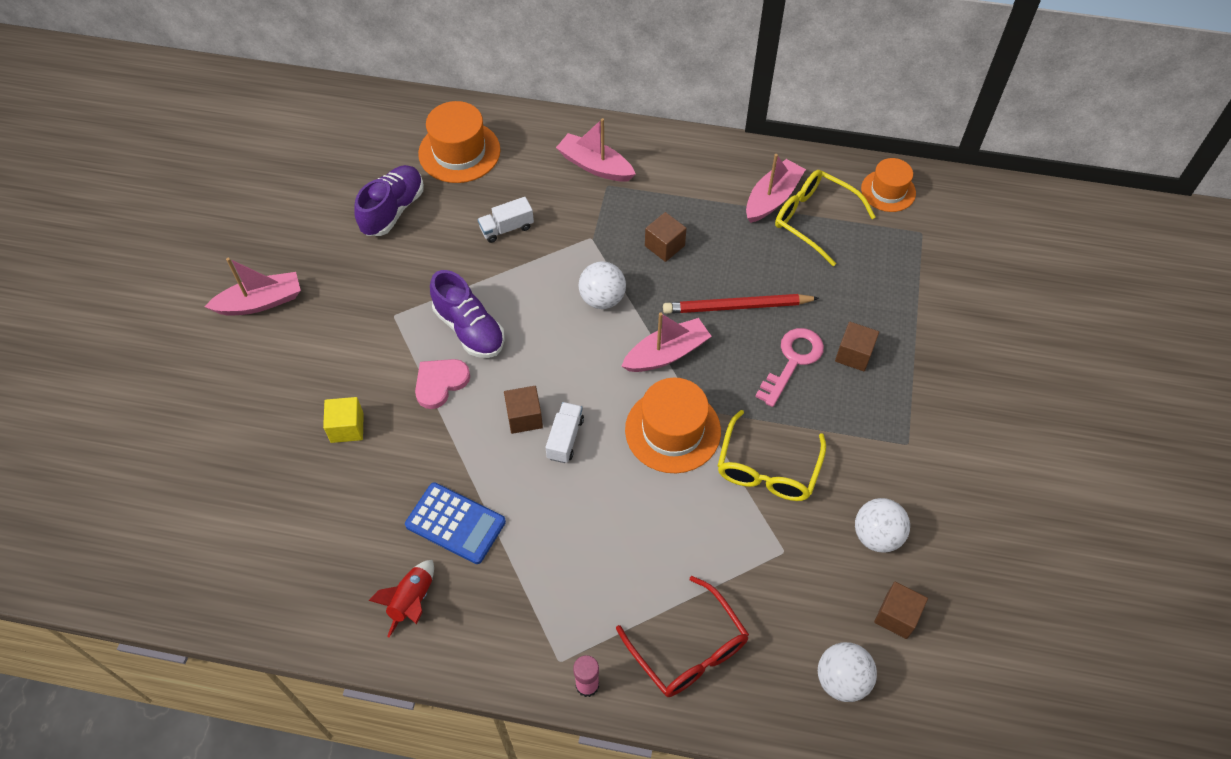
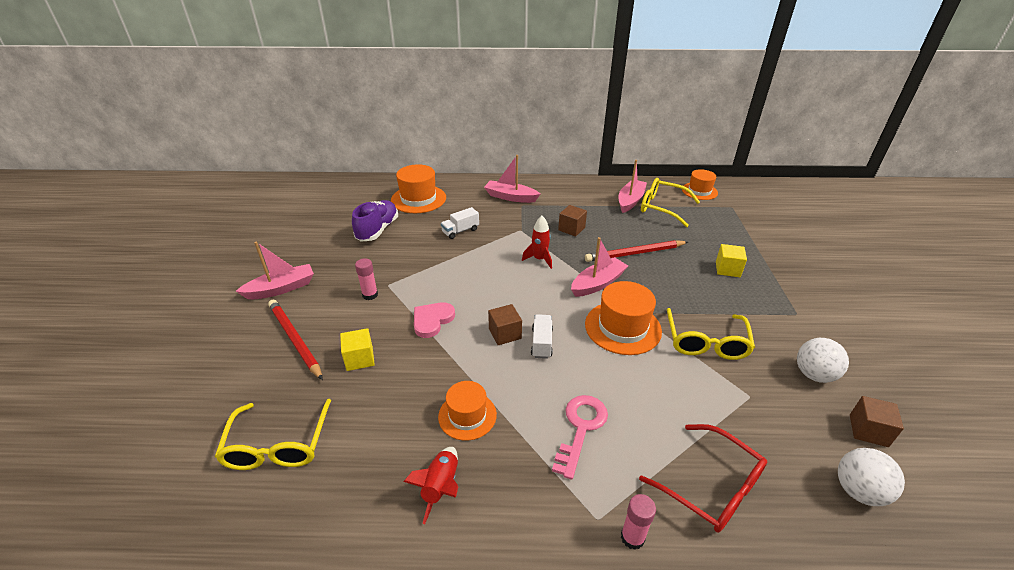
camera: 10 degrees left, 20 degrees down
(252, 526) = (278, 445): none -> yellow glasses
(274, 387) = (294, 340): none -> red pencil
(369, 329) = (370, 295): none -> pink glue stick
(455, 523) = (467, 415): blue calculator -> orange hat
(469, 329) = (447, 286): purple shoe -> none
(602, 299) = (539, 259): white ball -> red rocket
(792, 361) = (688, 277): pink key -> pink key (581, 428)
(854, 354) = (727, 269): brown cube -> yellow cube

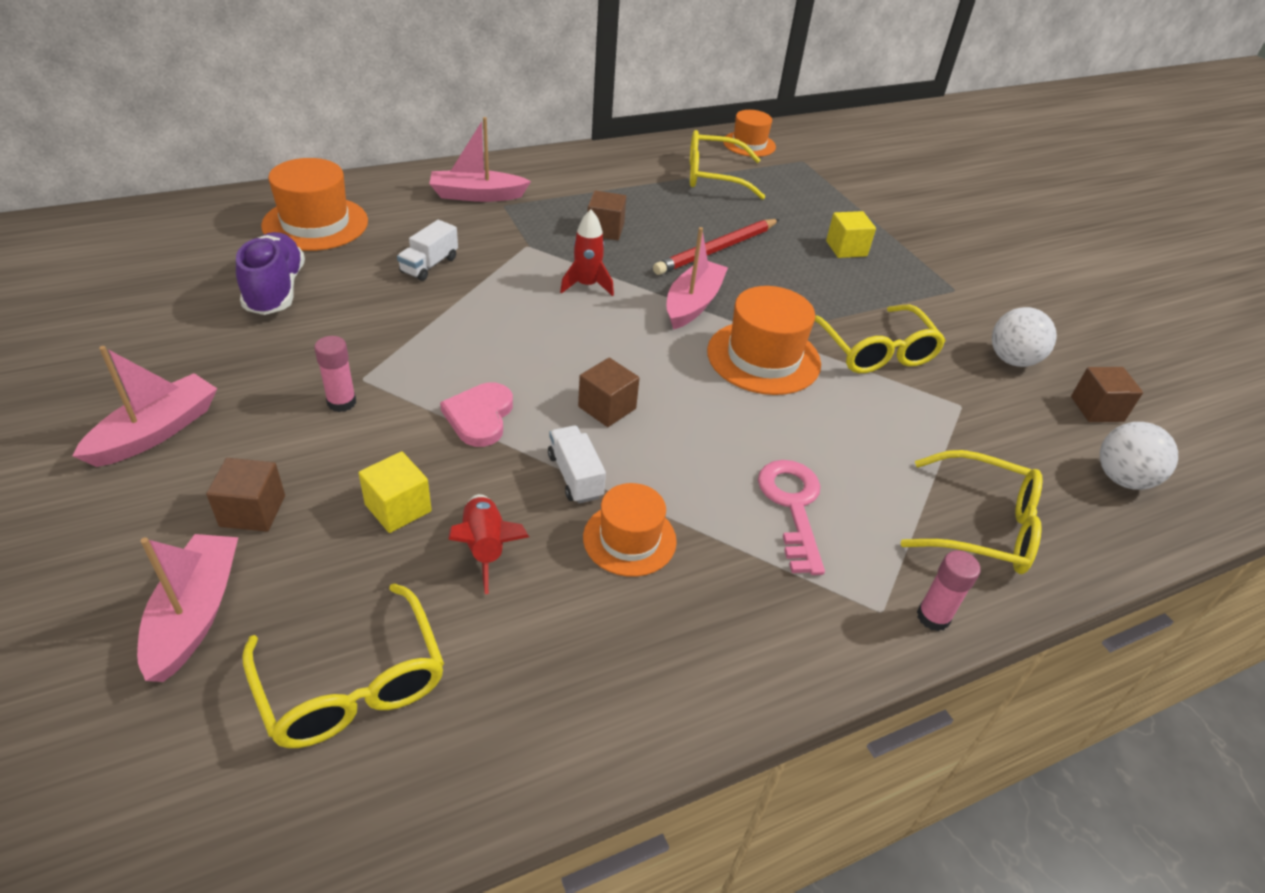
camera: 30 degrees left, 5 degrees up
(294, 340) = (252, 511): red pencil -> brown cube
(440, 487) = (657, 648): red rocket -> red rocket (485, 548)
(541, 343) = (668, 407): white truck -> white truck (575, 476)
(630, 201) = (664, 173): pink boat -> pink boat (195, 614)
(711, 487) = (982, 526): red glasses -> yellow glasses

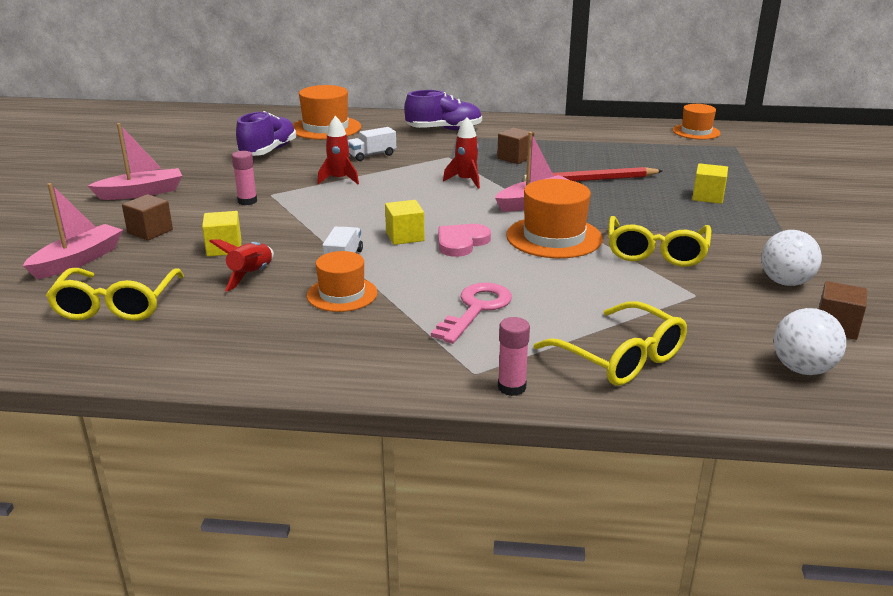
camera: 35 degrees right, 15 degrees down
(429, 323) = (339, 179): none -> red rocket
(477, 195) = (444, 130): pink boat -> purple shoe
(480, 417) = (318, 223): pink heart -> pink heart (461, 242)
(607, 408) = (405, 236): brown cube -> yellow cube
(713, 176) = (640, 144): yellow glasses -> none

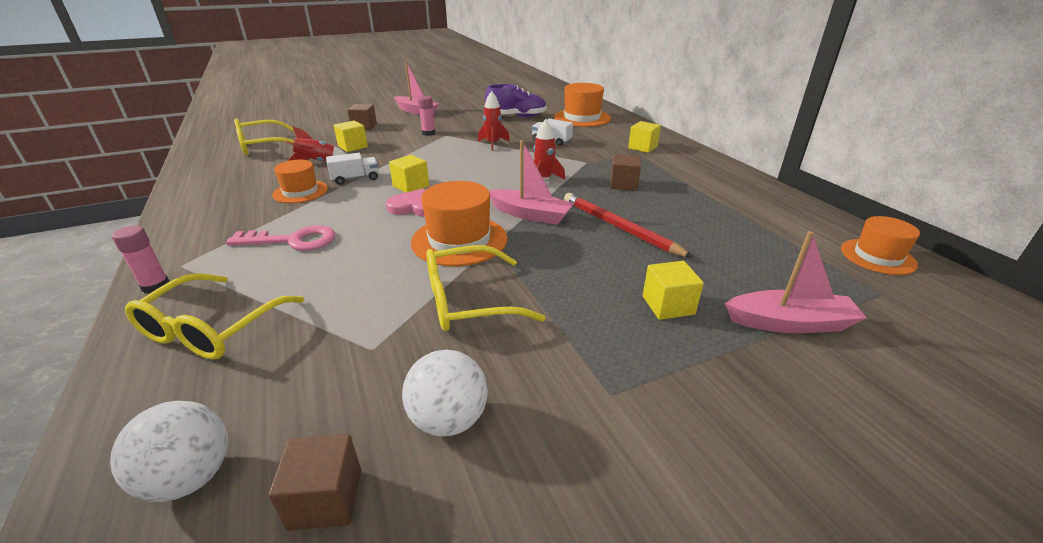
camera: 60 degrees right, 5 degrees up
(78, 260) = (316, 125): pink boat -> pink boat (789, 323)
(444, 130) = (642, 147): purple shoe -> yellow cube

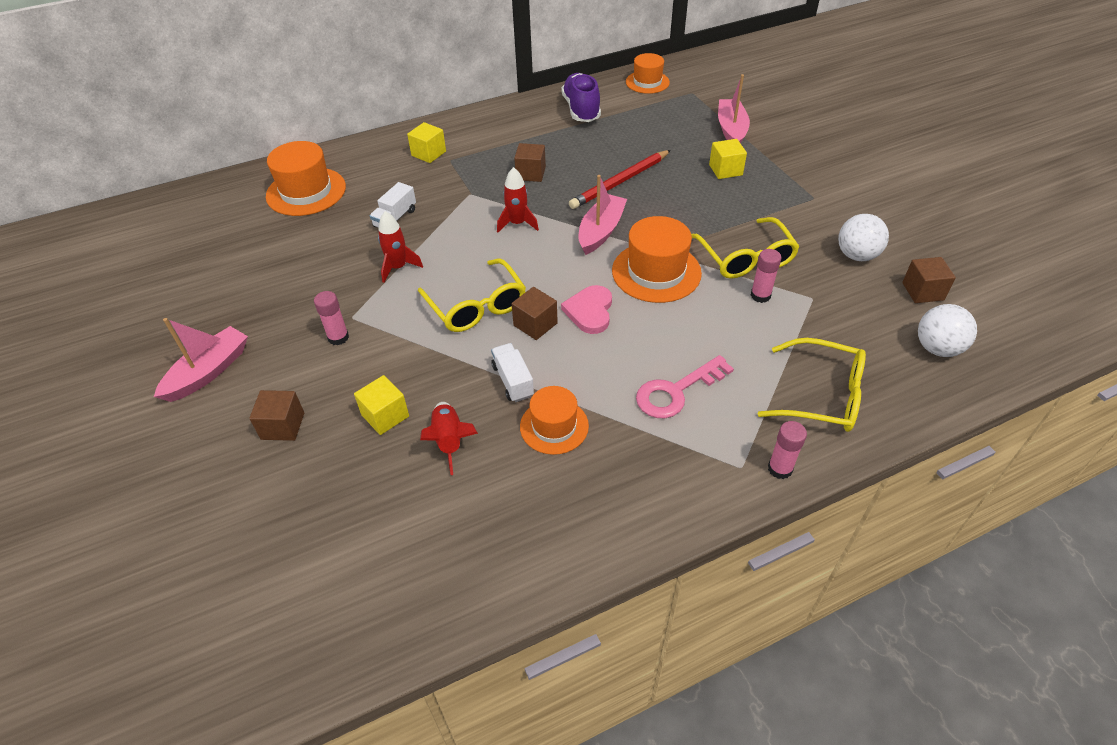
camera: 90 degrees left, 15 degrees up
(263, 146) = (363, 545): yellow glasses -> yellow glasses (477, 306)
(293, 240) = (676, 391): pink key -> pink key turned 120 degrees counterclockwise
(395, 304) = (760, 295): none -> pink glue stick
(411, 186) = (535, 324): yellow cube -> brown cube
(516, 117) = (281, 251): purple shoe -> purple shoe (581, 110)

